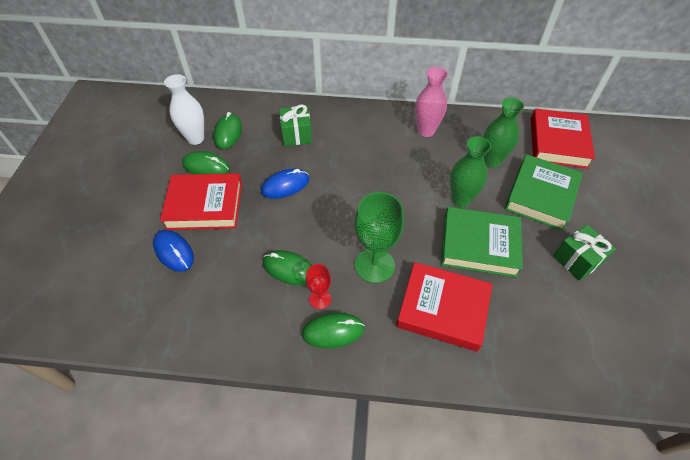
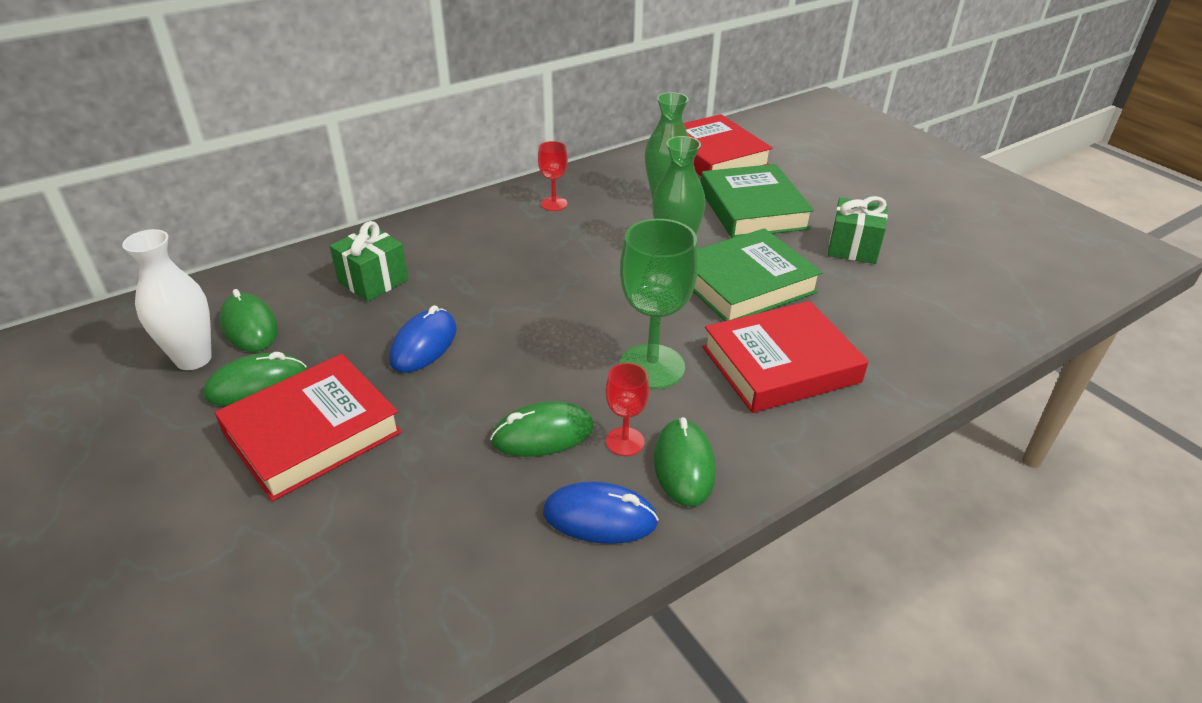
camera: 40 degrees left, 15 degrees down
(174, 252) = (324, 520): blue mouse -> blue mouse (600, 517)
(333, 331) = (683, 465): green mouse -> green mouse turned 45 degrees counterclockwise
(426, 131) = (554, 204): pink vase -> red goblet

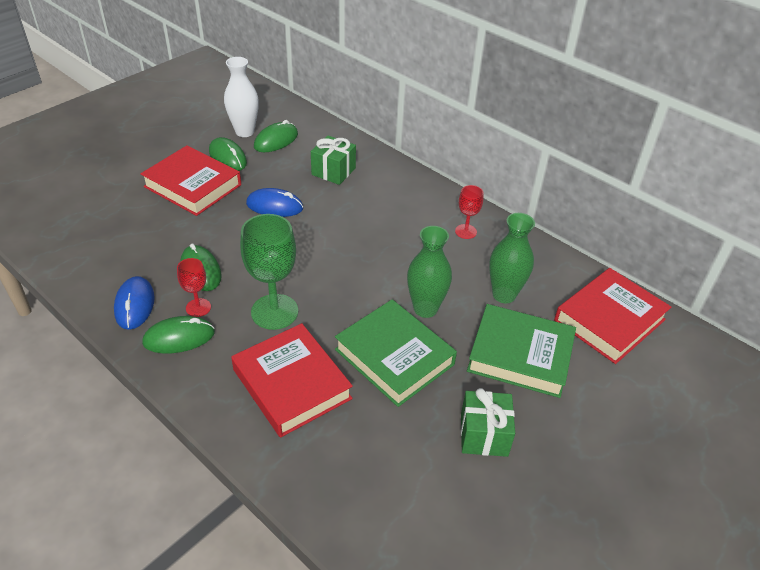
camera: 75 degrees right, 5 degrees up
(752, 209) = (520, 355): green book -> green book turned 45 degrees clockwise

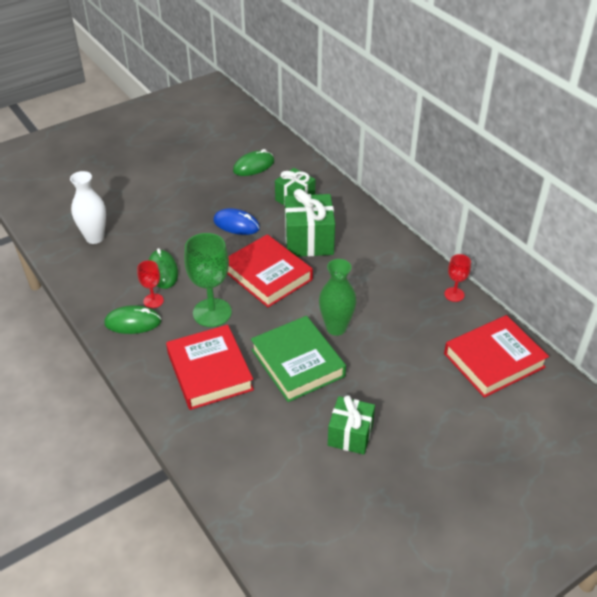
camera: 15 degrees right, 0 degrees up
(135, 305) = (105, 292): blue mouse -> none
(193, 186) = (174, 199): red book -> red book (268, 275)
(228, 157) = (209, 177): green mouse -> none
(244, 132) = (229, 155): white vase -> white vase (95, 238)
(363, 214) = (309, 240): none -> green gift
(466, 231) = (393, 267): red goblet -> red goblet (454, 294)
(504, 295) = (408, 326): green vase -> none
(520, 355) = (403, 377): green book -> none

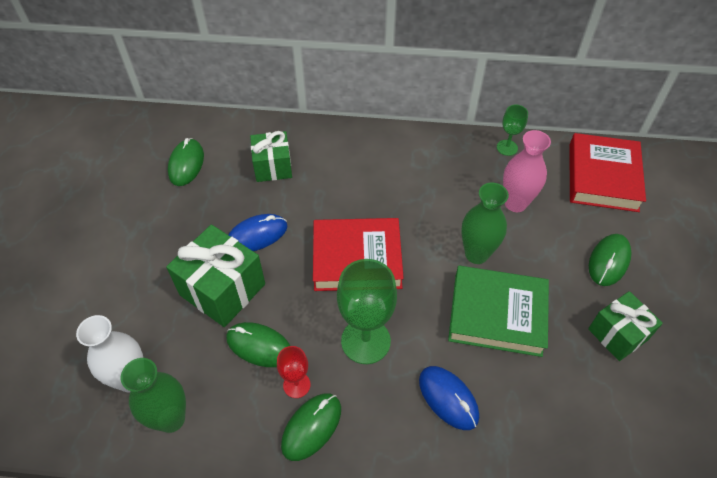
camera: 50 degrees left, 10 degrees up
(86, 266) = (171, 419): none -> green vase
(209, 371) = (448, 398): red book -> blue mouse
(309, 240) = (341, 195): green gift -> green gift (222, 289)
(405, 325) = (515, 203): none -> pink vase
(412, 401) = (609, 261): none -> green mouse
(454, 294) = (507, 147): red goblet -> green goblet

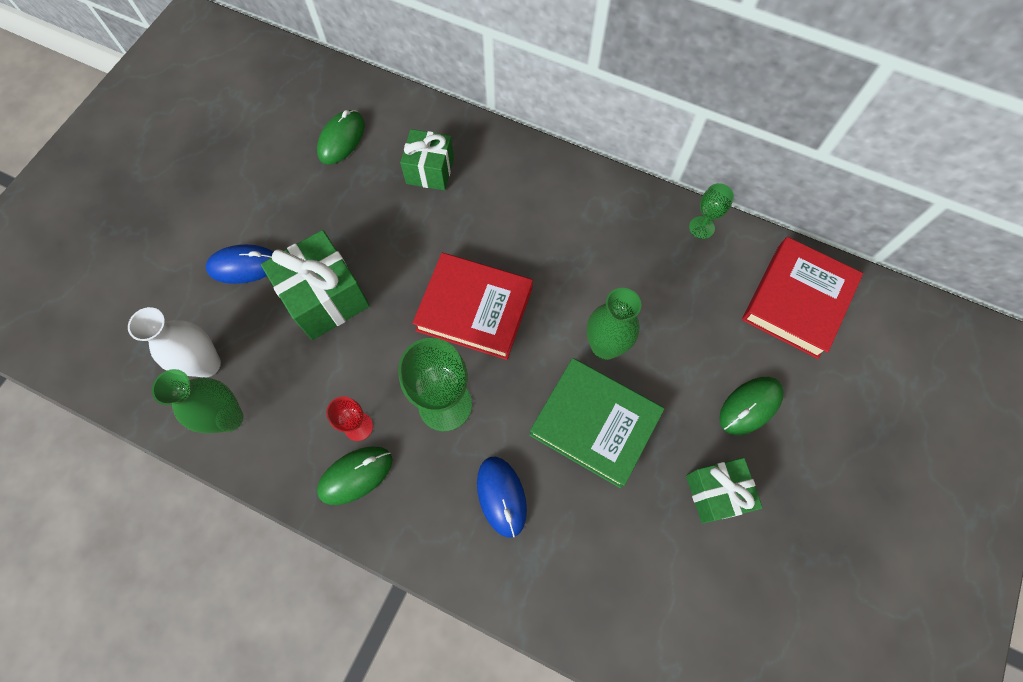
camera: 20 degrees right, 15 degrees up
(257, 235) = (382, 247): blue mouse -> blue mouse (244, 266)
(259, 346) = (338, 372): green mouse -> none
(515, 203) = (677, 301): pink vase -> none

